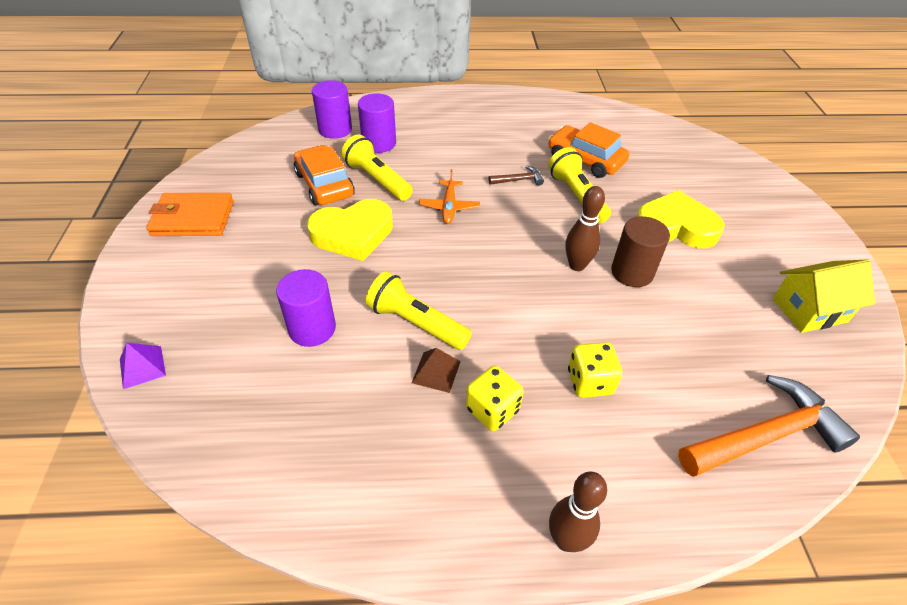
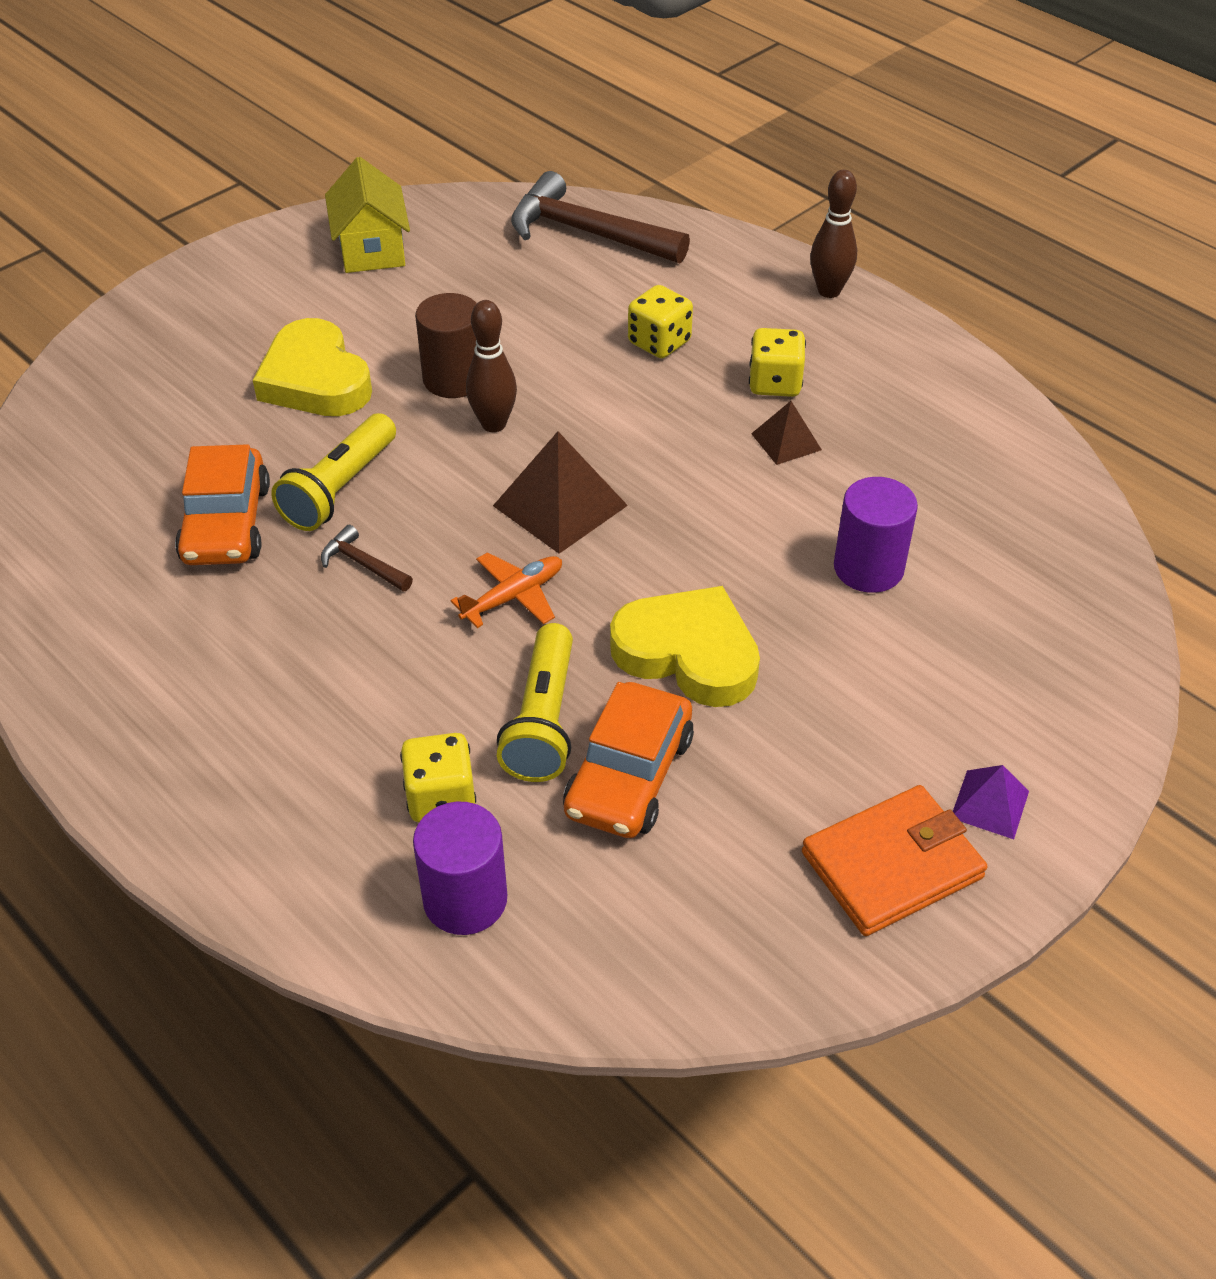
camera: 130 degrees left, 0 degrees up
(142, 367) = (1100, 660): purple pyramid -> purple pyramid (990, 804)
(193, 218) = (891, 865): orange wallet -> orange wallet turned 75 degrees counterclockwise
(379, 143) = (441, 797): purple cylinder -> yellow dice
(416, 323) = (748, 494): yellow flashlight -> none
(489, 252) = (560, 505): none -> brown pyramid
(766, 436) = (587, 233): orange hammer -> brown hammer
(809, 310) = (371, 249): yellow house -> yellow house turned 45 degrees clockwise

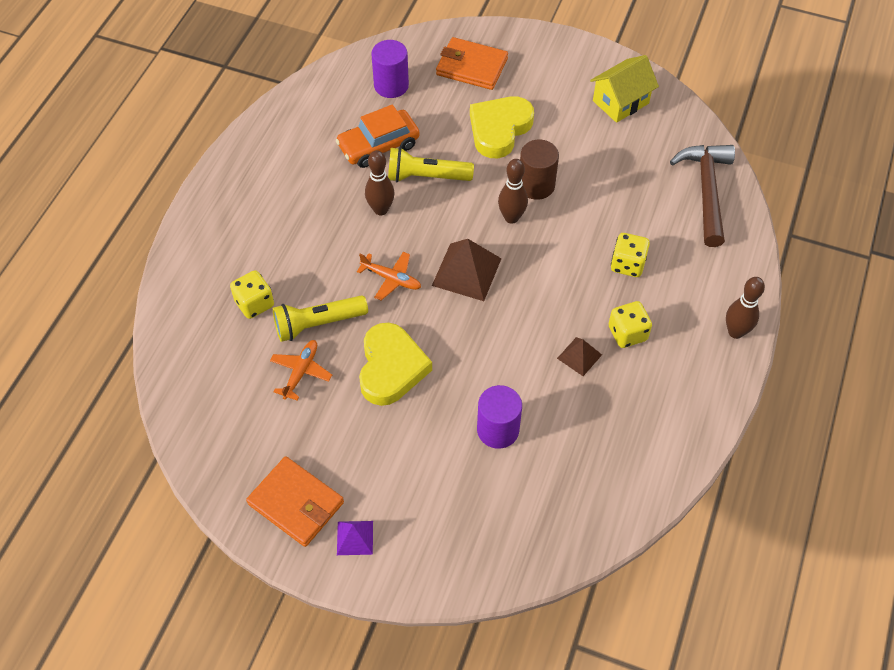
camera: 65 degrees right, 10 degrees up
(164, 366) = (471, 67): none -> orange wallet
(363, 564) = (381, 209): brown hammer -> brown bowling pin
(465, 899) = (203, 337): purple cylinder -> purple cylinder (391, 85)
(629, 775) = (301, 372): orange car -> orange plane

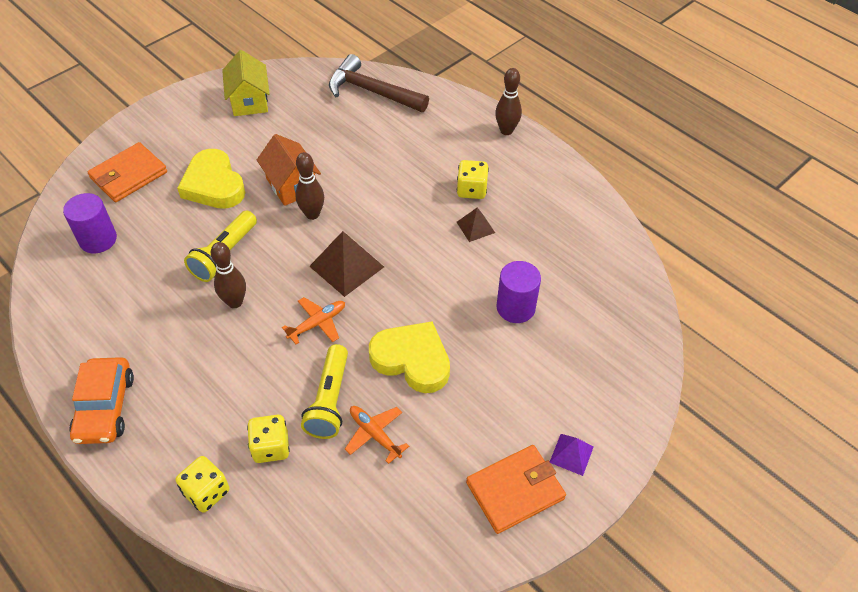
camera: 65 degrees left, 5 degrees down
(378, 145) = (160, 276): orange car -> orange car (105, 407)
(536, 185) = (291, 185): brown cylinder -> orange house
(627, 264) = (408, 163): yellow dice -> yellow dice (206, 492)

